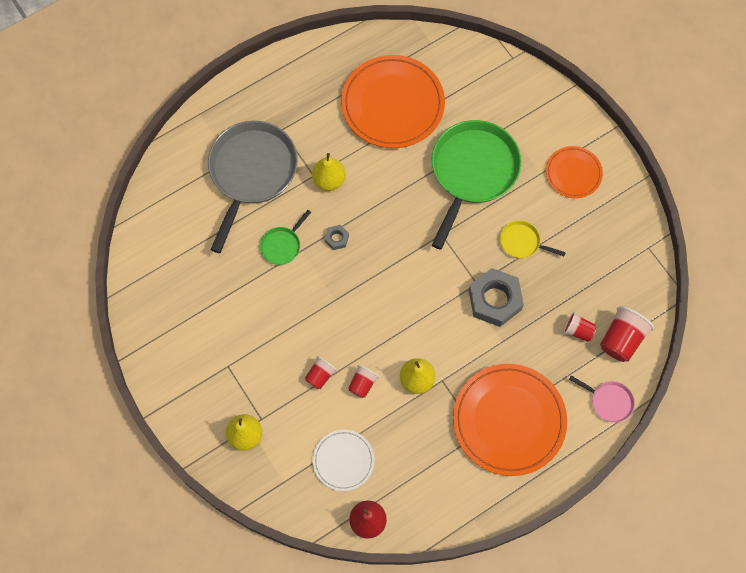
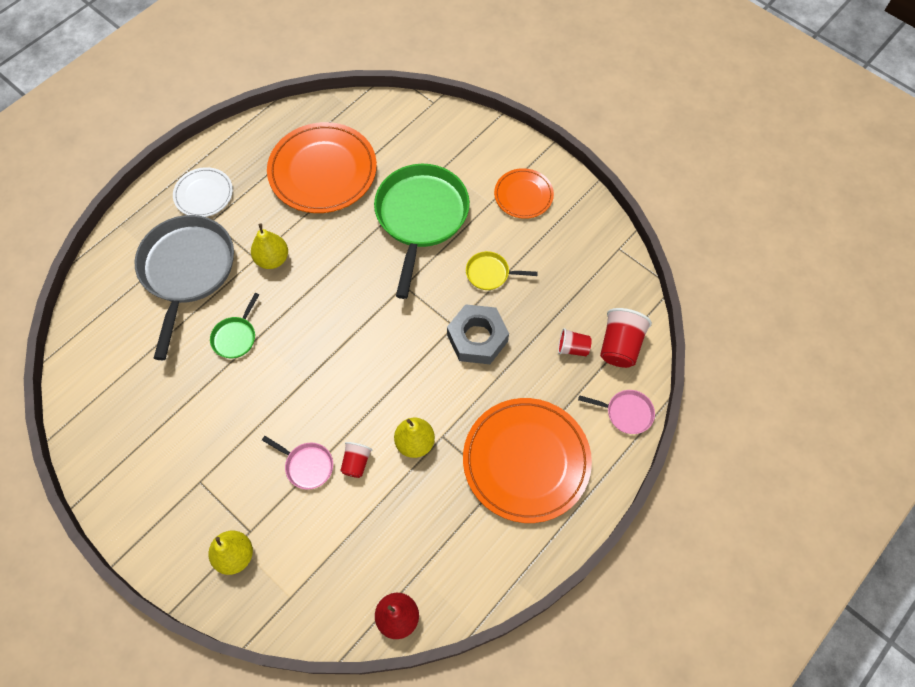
camera: 15 degrees left, 5 degrees down
(320, 376) = (307, 465): red cup -> pink pan
(336, 238) = (293, 316): grey nut -> none
(343, 461) = (354, 554): white plate -> white plate (204, 194)

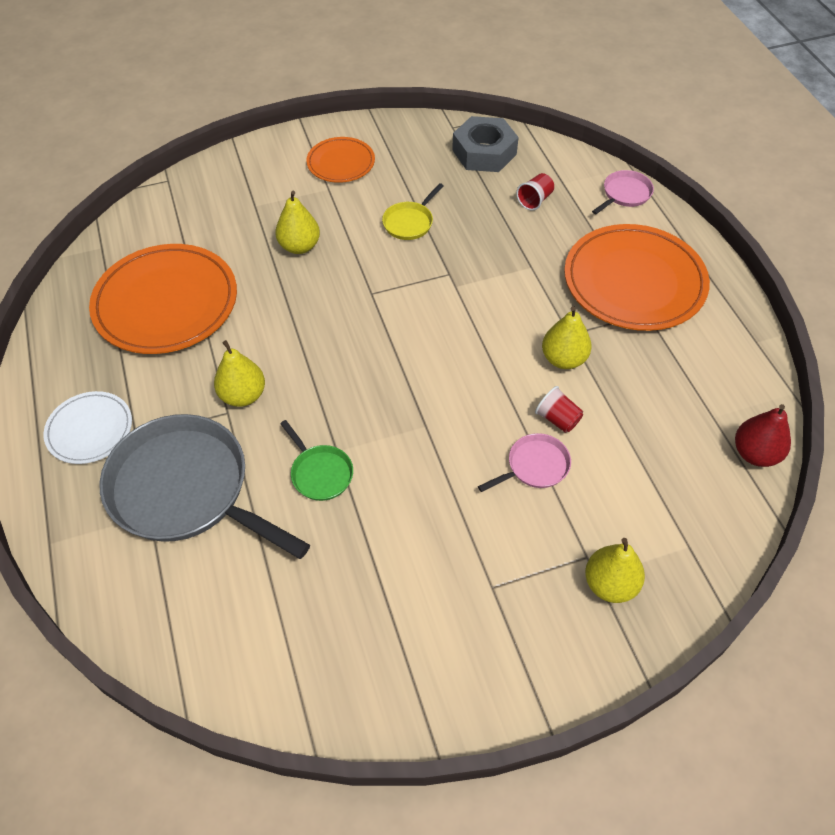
camera: 60 degrees left, 10 degrees down
(421, 217) = (299, 246): green pan -> yellow pear
(477, 338) = (476, 262): grey nut -> grey nut (484, 152)
(620, 346) = (554, 169): red cup -> none

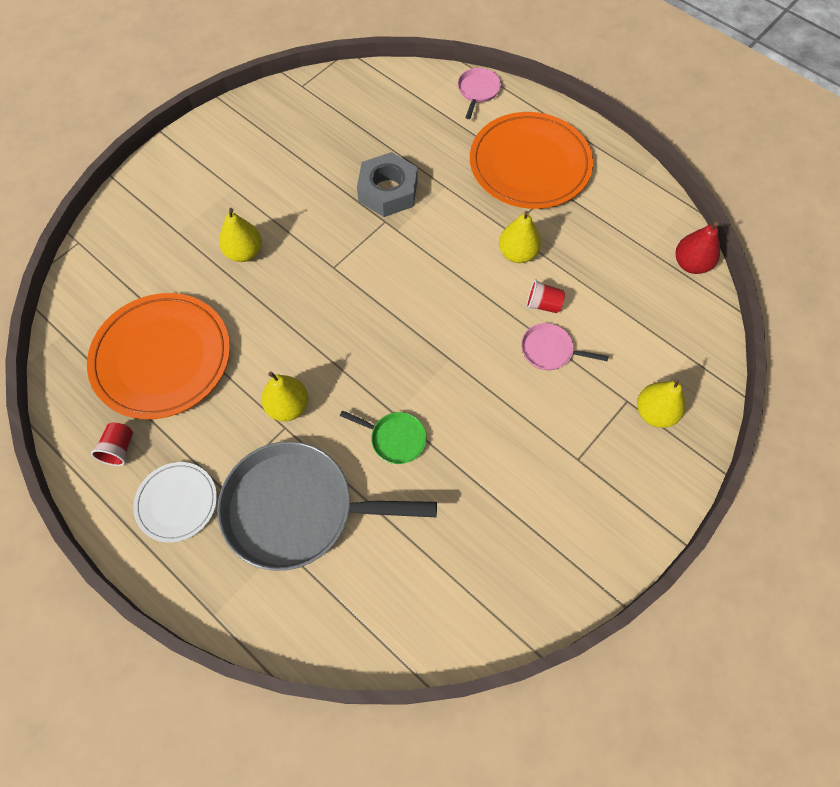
camera: 30 degrees left, 10 degrees up
(341, 163) = (227, 159): orange plate -> none
(410, 222) = (323, 189): yellow pan -> none
(484, 152) = (343, 99): grey nut -> grey nut (388, 191)
(534, 466) = (550, 350): pink pan -> pink pan turned 105 degrees counterclockwise
(535, 200) = (412, 126): red cup -> red cup (119, 449)

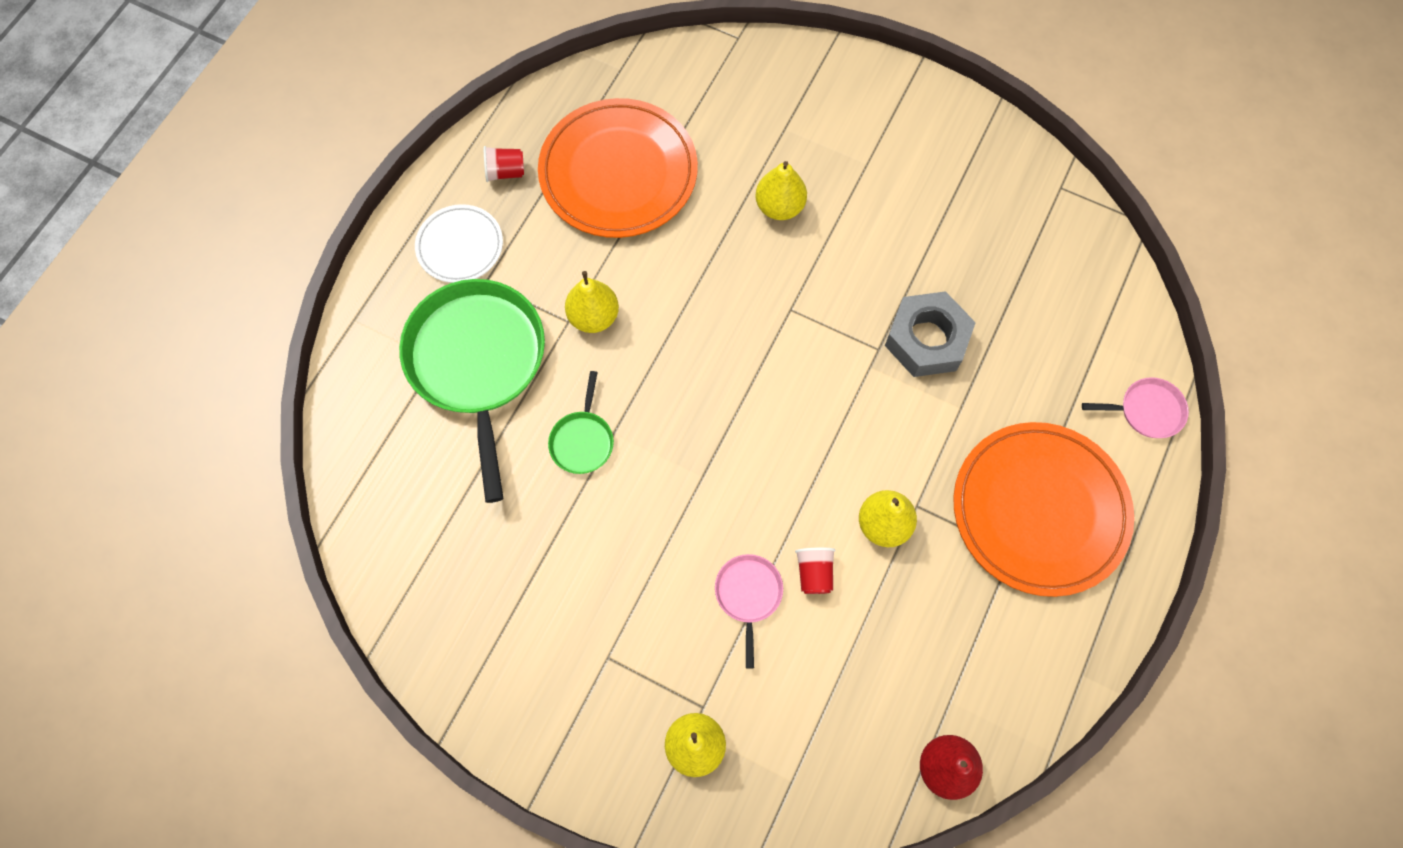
camera: 75 degrees right, 5 degrees up
(297, 509) = (478, 363): grey pan -> green pan

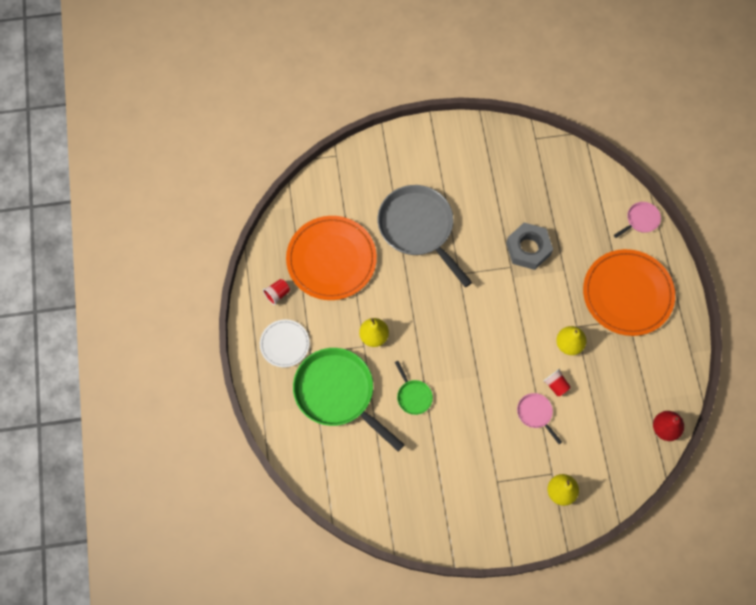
camera: 35 degrees left, 0 degrees up
(779, 207) = (418, 228): yellow pear -> grey pan

